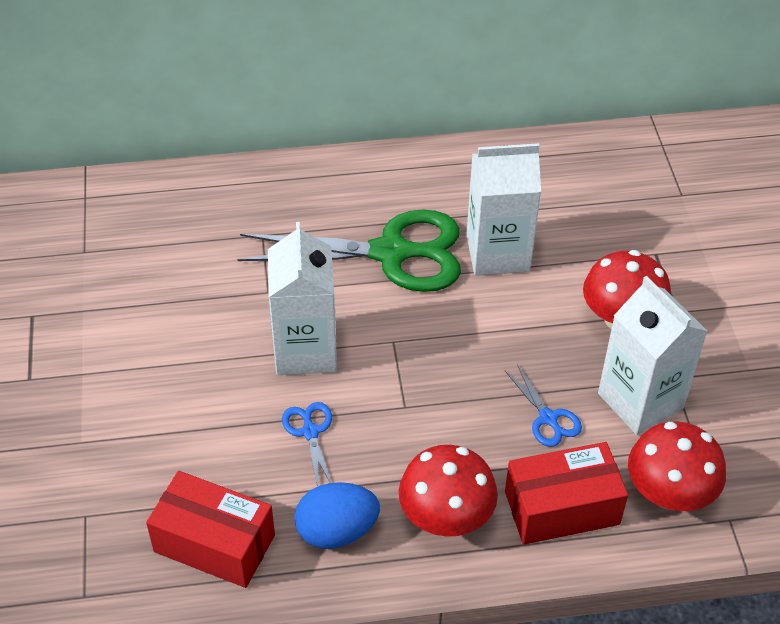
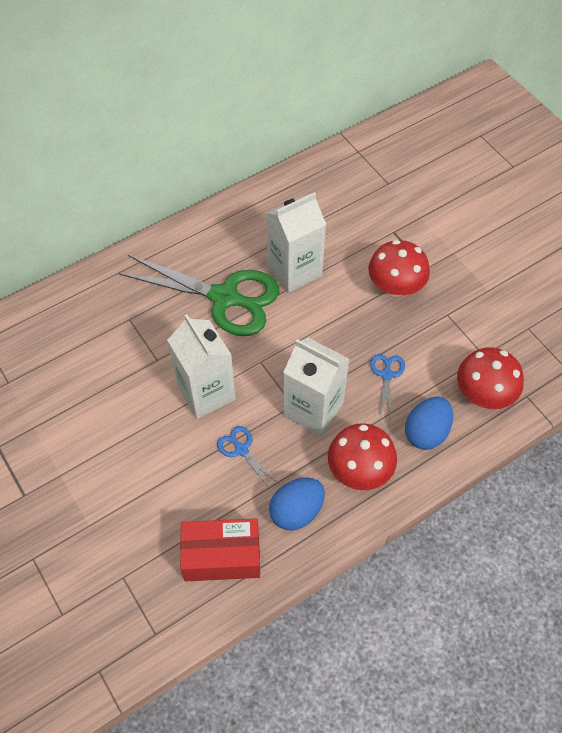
camera: 25 degrees left, 10 degrees up
(391, 253) = (225, 298): green scissors -> green scissors turned 45 degrees clockwise
(548, 418) = (387, 374): blue scissors -> blue scissors turned 120 degrees counterclockwise
(562, 508) = (426, 432): red box -> blue egg
(640, 401) = (436, 338): white carton -> white carton (313, 409)

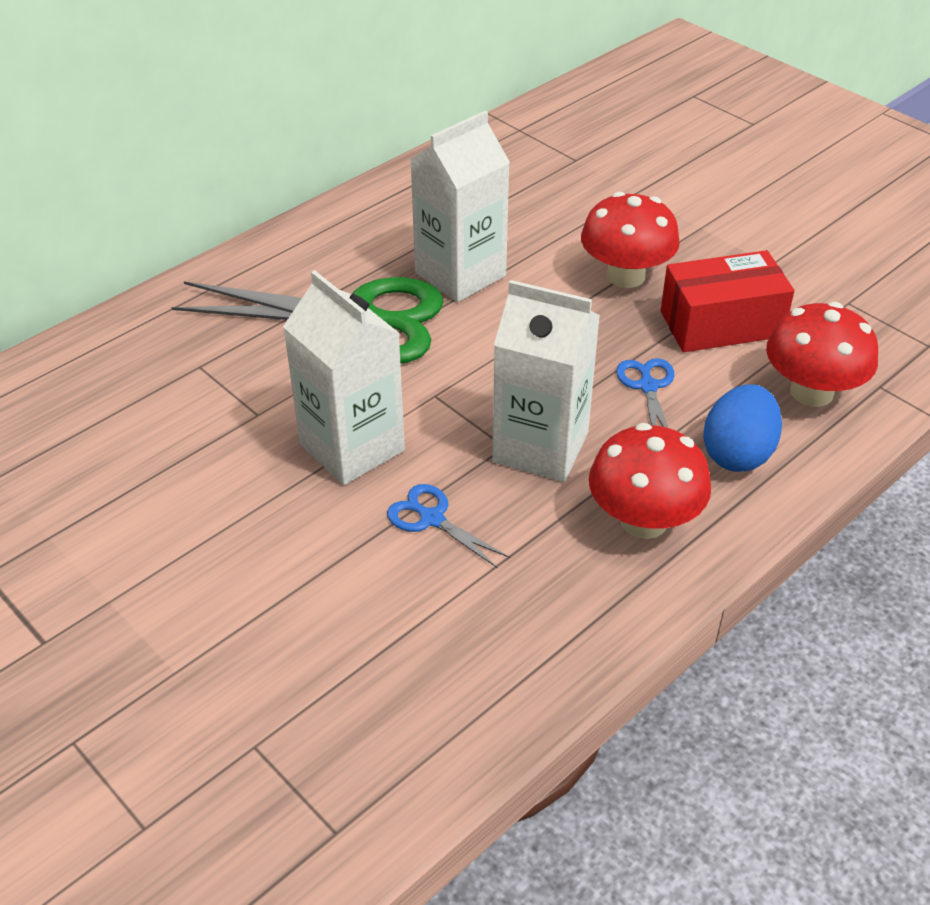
camera: 10 degrees left, 15 degrees down
(222, 556) = (435, 684): red box -> red box (721, 324)
(296, 511) = (552, 595): blue egg -> none

